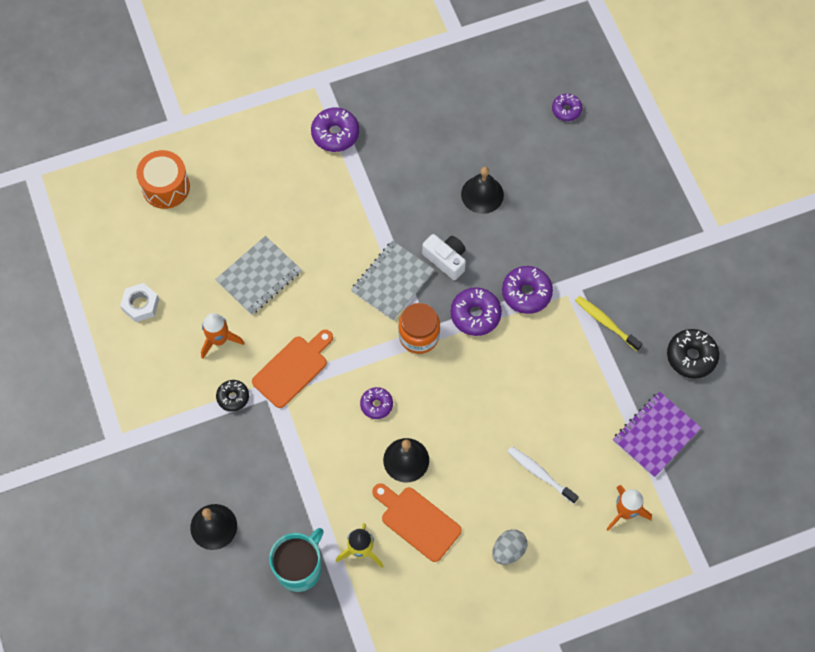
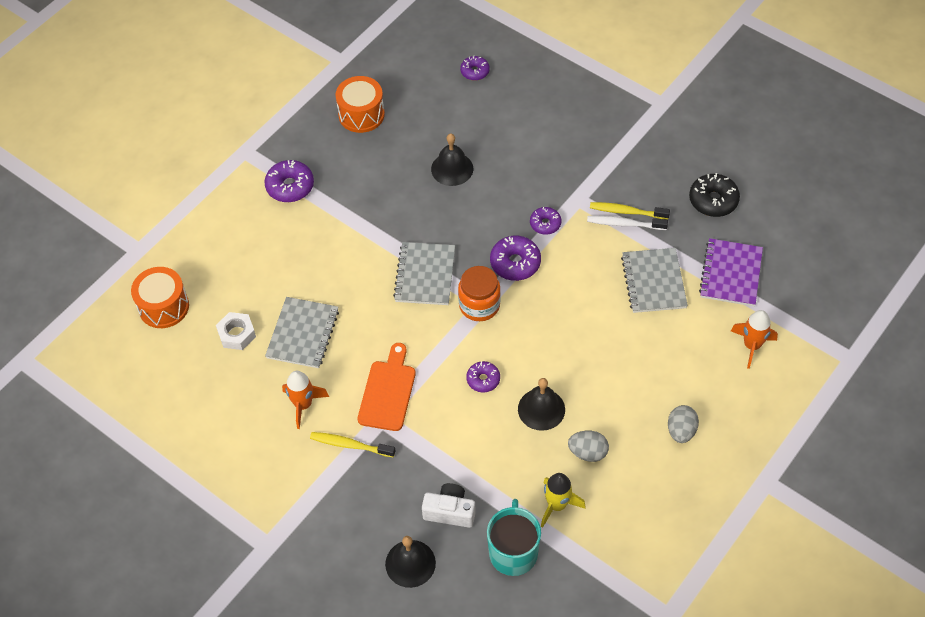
camera: 30 degrees left, 10 degrees down
(140, 305) = (208, 416): white nut -> white nut (237, 334)
(233, 397) = (350, 445): black donut -> yellow toothbrush
(417, 521) = (587, 452): orange cutting board -> grey egg
(439, 98) = (361, 114): none -> orange drum
(446, 259) = (458, 234): white camera -> white camera (450, 511)
(526, 293) = (545, 224): purple donut -> purple donut, size x0.63
(540, 474) = (661, 356): white toothbrush -> white toothbrush (624, 224)
(582, 402) = (653, 282): none -> grey notebook

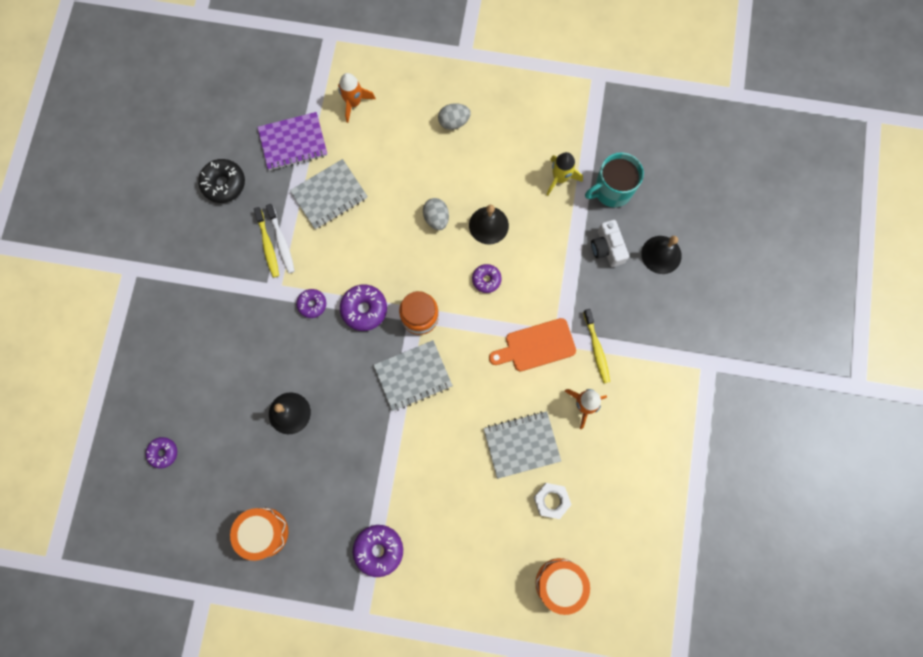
camera: 120 degrees left, 20 degrees up
(587, 452) = (506, 176): grey egg -> grey egg (436, 218)

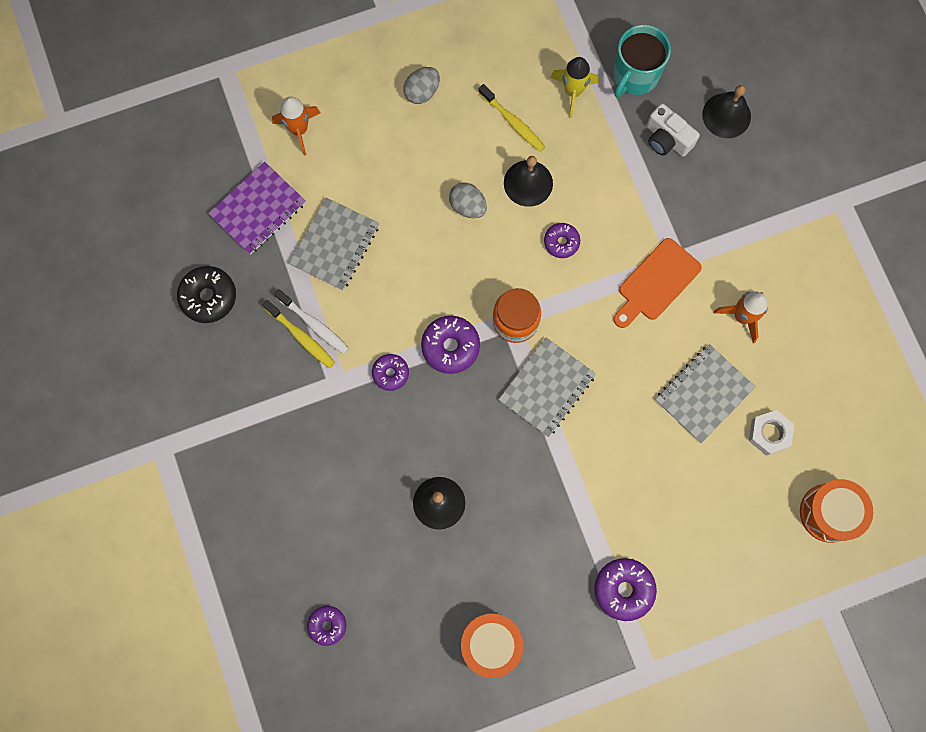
camera: 30 degrees left, 0 degrees up
(596, 349) = (720, 251): yellow toothbrush -> yellow toothbrush (513, 122)

